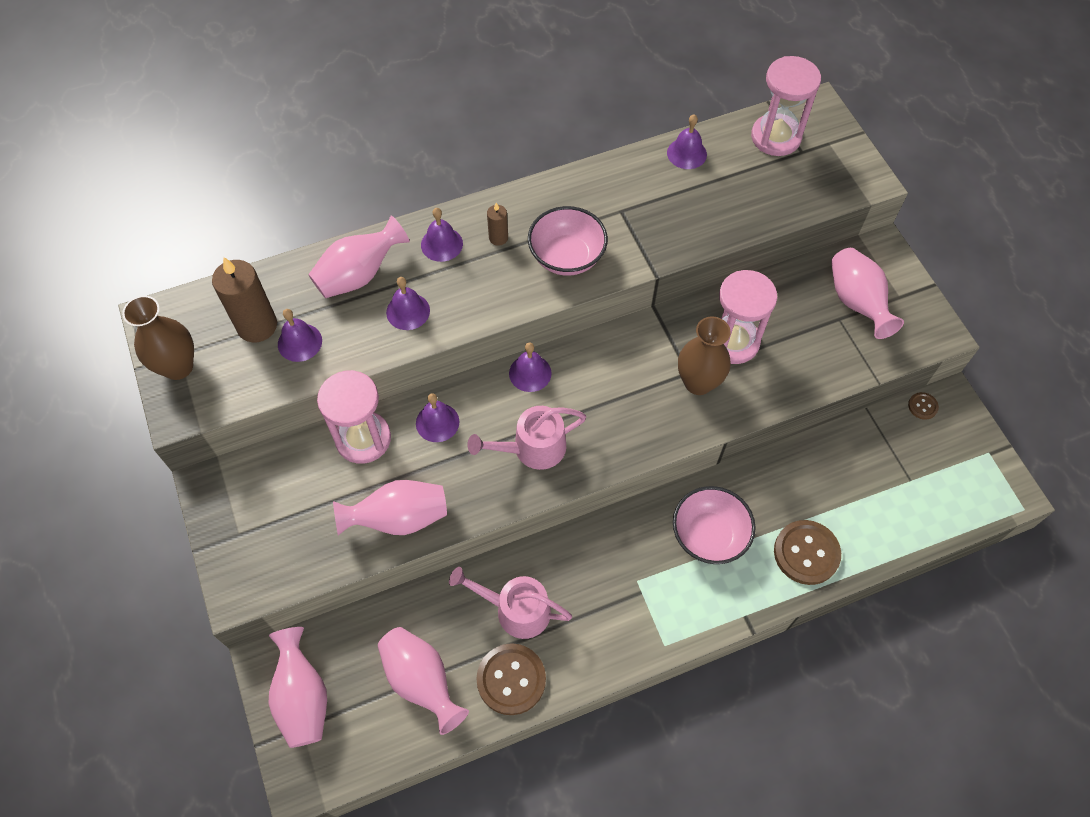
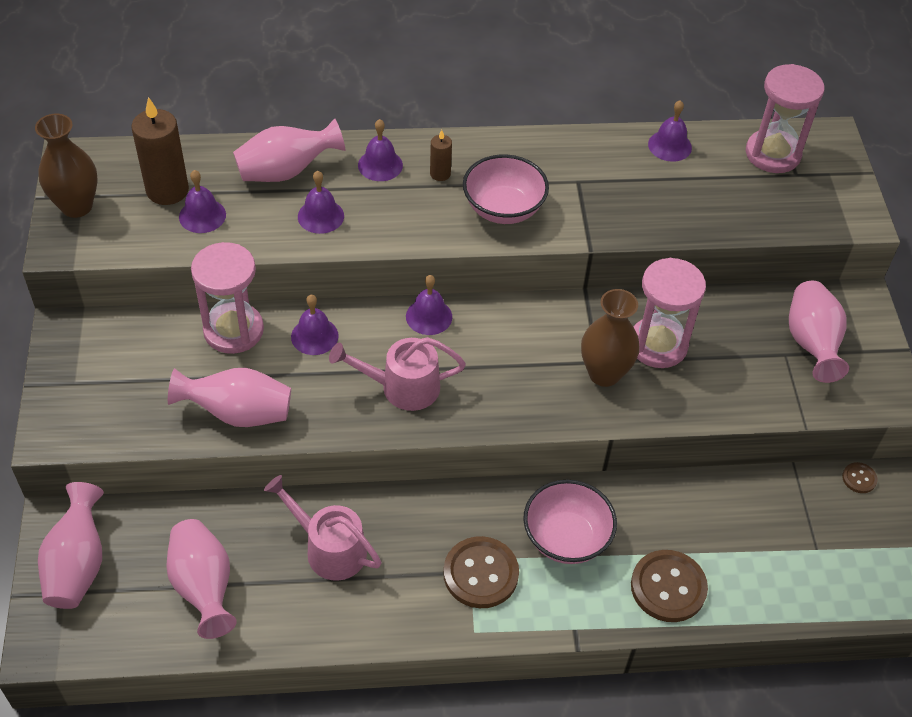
camera: 15 degrees right, 10 degrees down
(511, 679) = (297, 614): brown button -> brown button (480, 574)

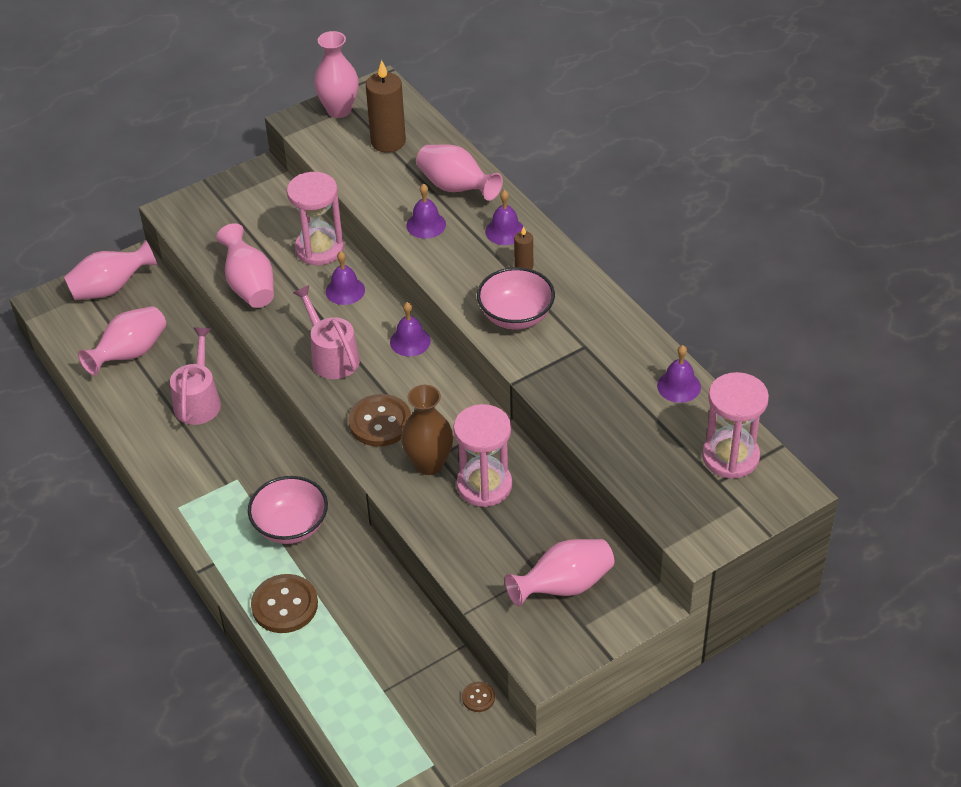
camera: 65 degrees right, 5 degrees down
(76, 206) = (339, 110): brown vase -> pink vase
(202, 215) = (378, 169): purple bell -> none
(480, 574) = (228, 490): brown button -> brown button (380, 422)

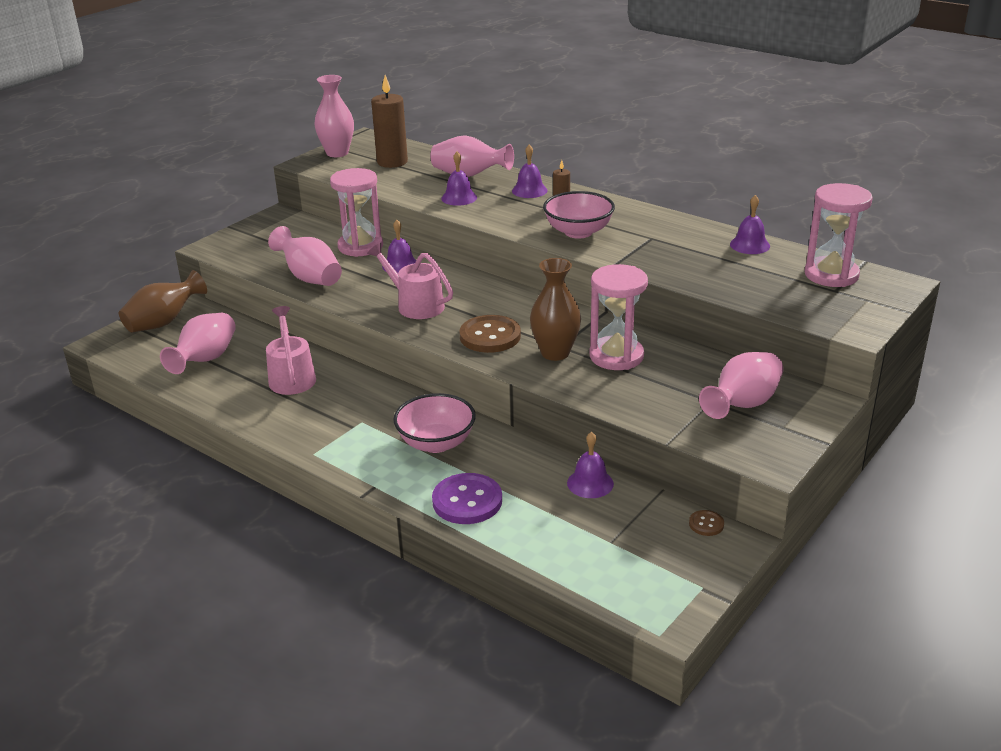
camera: 20 degrees left, 15 degrees down
(111, 288) = (164, 322): pink vase -> brown vase
(284, 605) = (467, 501): brown button -> purple button
(410, 341) = (480, 284): purple bell -> purple bell (590, 483)

